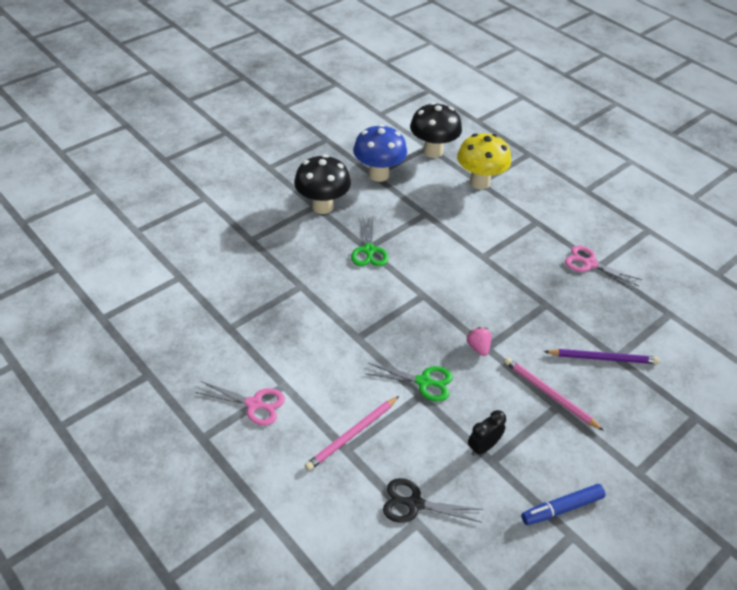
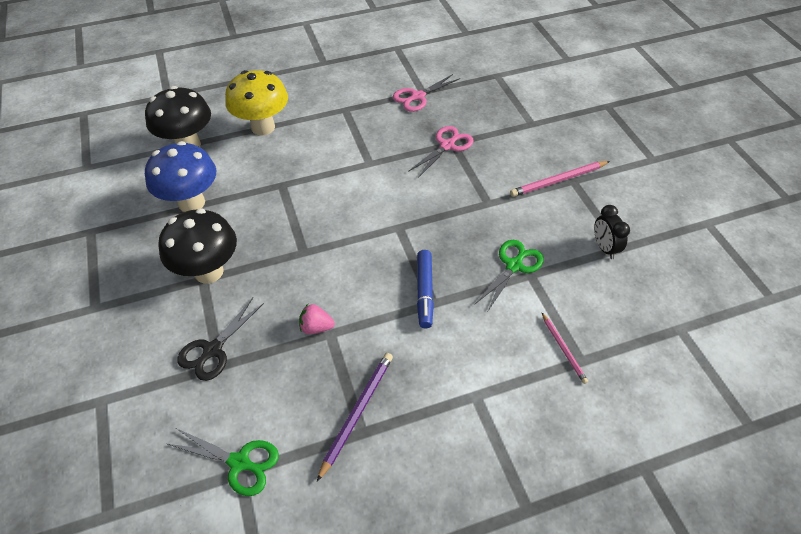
camera: 65 degrees left, 5 degrees up
(254, 404) = (493, 435): pink scissors -> pink scissors (447, 146)
(352, 435) = (563, 349): pink pencil -> pink pencil, size x0.62
(369, 250) = (308, 251): green scissors -> green scissors (239, 462)
(415, 504) = (658, 322): black scissors -> black scissors (213, 350)
(478, 347) = (486, 209): pink strawberry -> pink strawberry (316, 327)
(562, 508) = (680, 219): blue marker -> blue marker (425, 292)
(603, 358) = (530, 132): purple pencil -> purple pencil (357, 412)

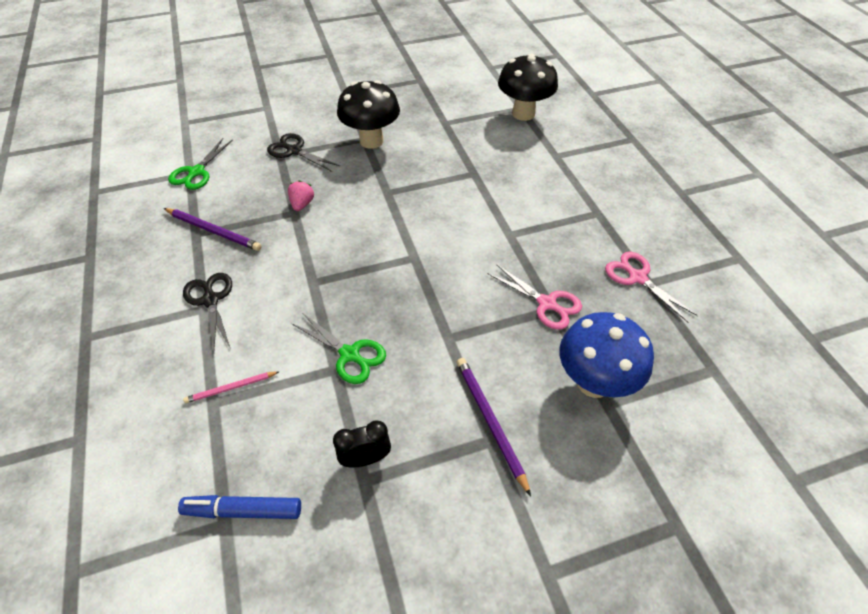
camera: 90 degrees right, 0 degrees up
(191, 203) = (450, 124): blue mushroom -> blue mushroom (593, 382)
(263, 127) = (556, 155): yellow mushroom -> none
(425, 292) = (326, 276): blue marker -> blue marker (243, 510)
(463, 390) = (211, 300): none -> black scissors
(558, 180) = (490, 421): pink pencil -> purple pencil

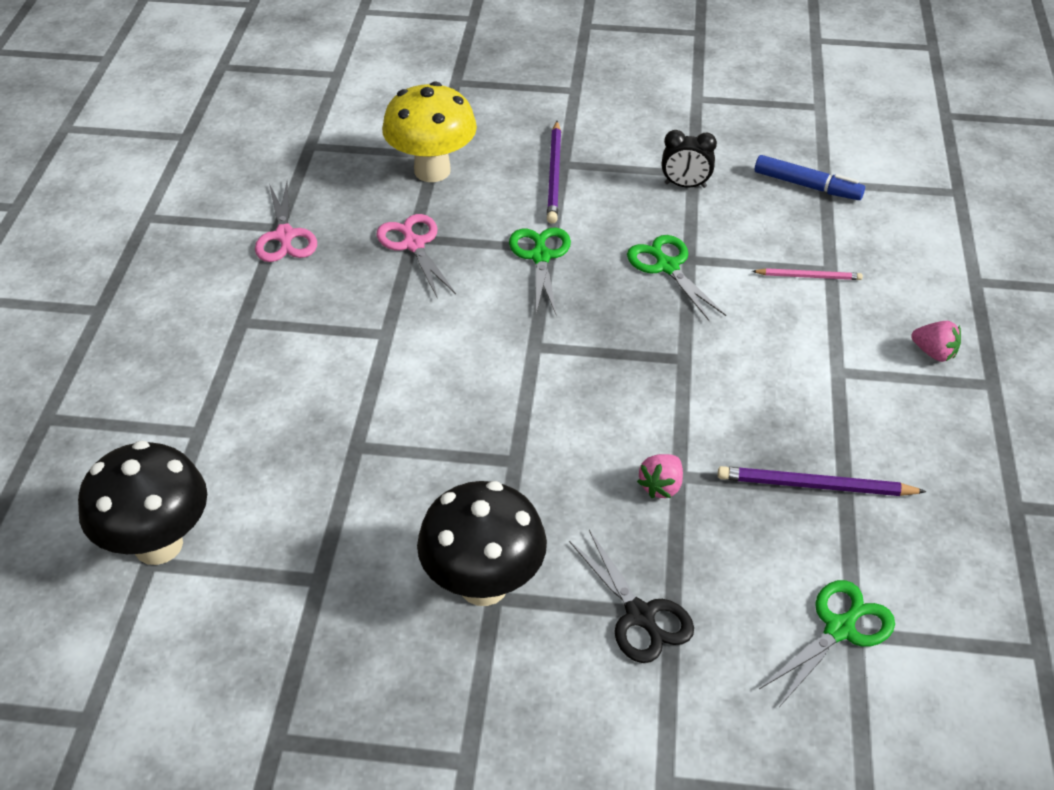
camera: 155 degrees left, 5 degrees down
(127, 349) = (934, 353): none -> pink strawberry
(211, 300) = (826, 379): black scissors -> none
(213, 231) = (815, 486): purple pencil -> purple pencil turned 45 degrees counterclockwise
(450, 327) = (541, 257): none -> green scissors
(593, 382) = (432, 171): blue mushroom -> yellow mushroom

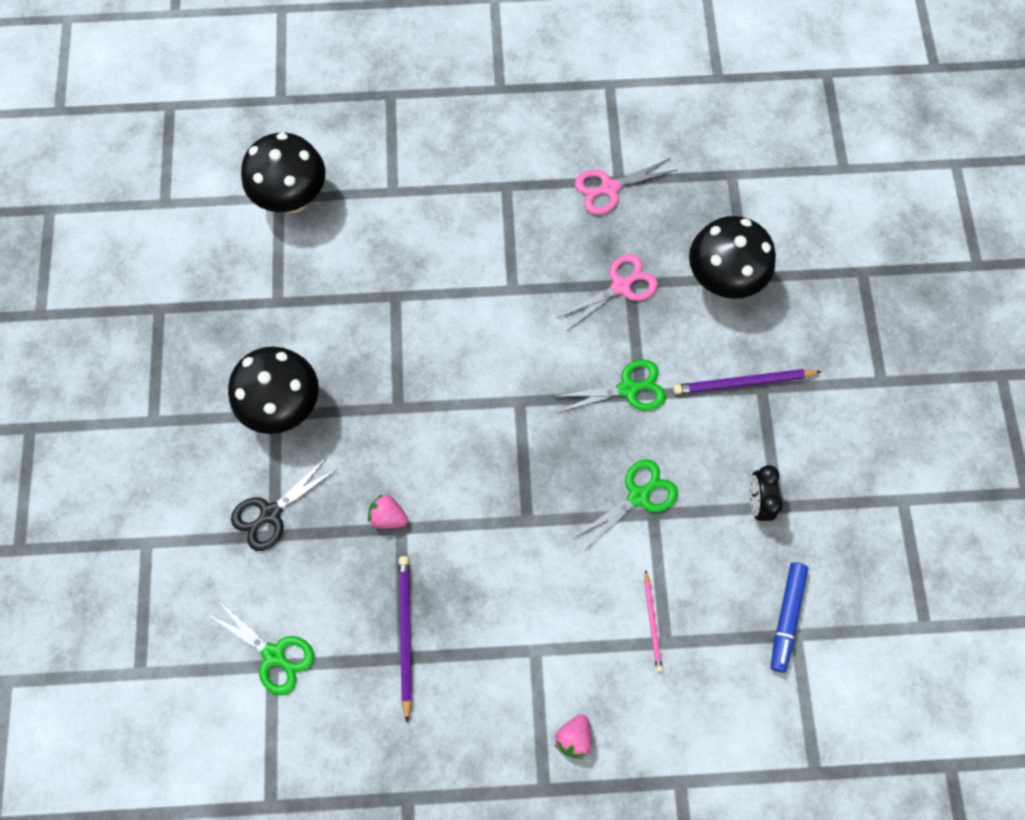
camera: 80 degrees right, 25 degrees up
(432, 171) = (722, 279): yellow mushroom -> black mushroom

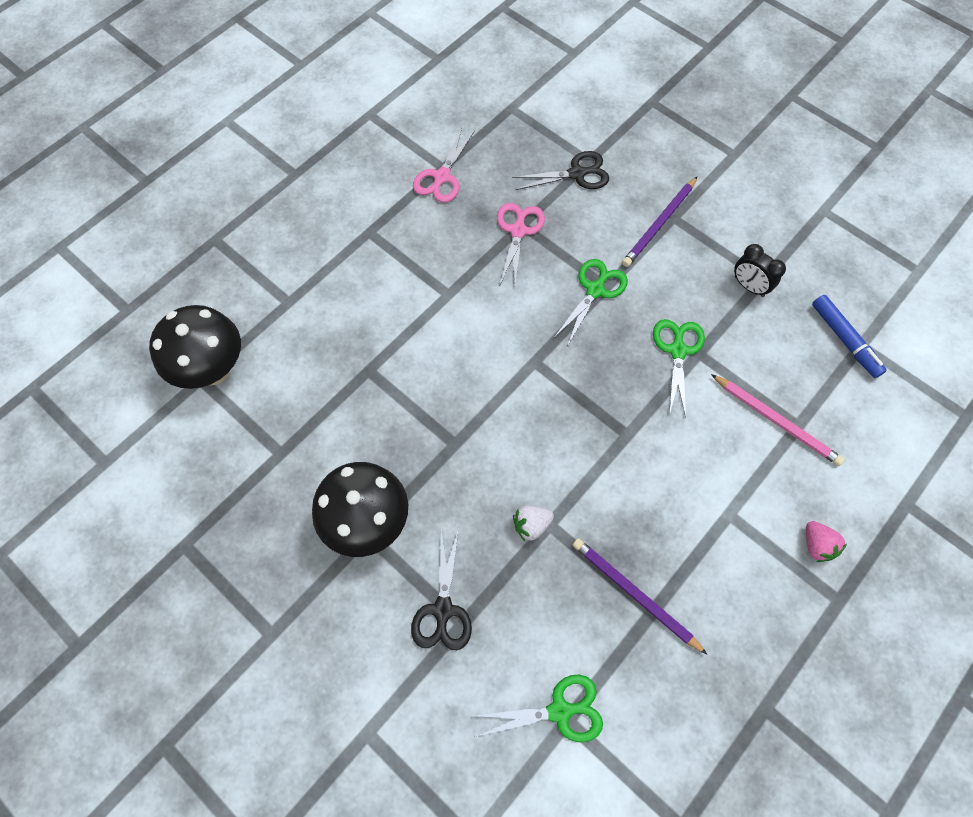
camera: 45 degrees left, 5 degrees down
(388, 516) = (531, 525): pink strawberry -> white strawberry
(652, 622) = (776, 421): pink pencil -> pink pencil, size x1.61
(722, 279) = (576, 174): black mushroom -> black scissors

